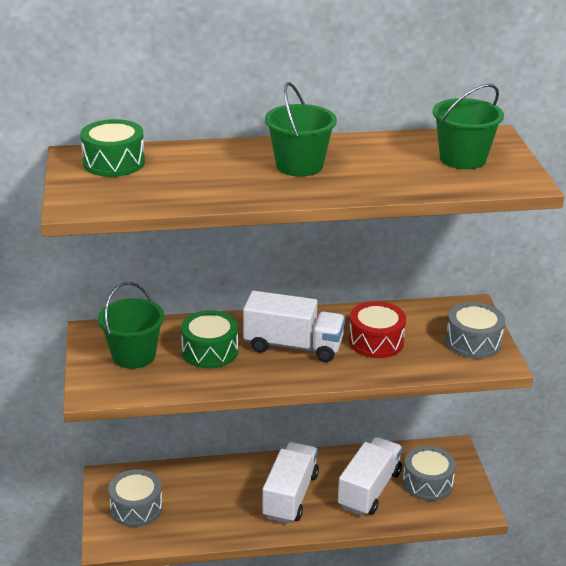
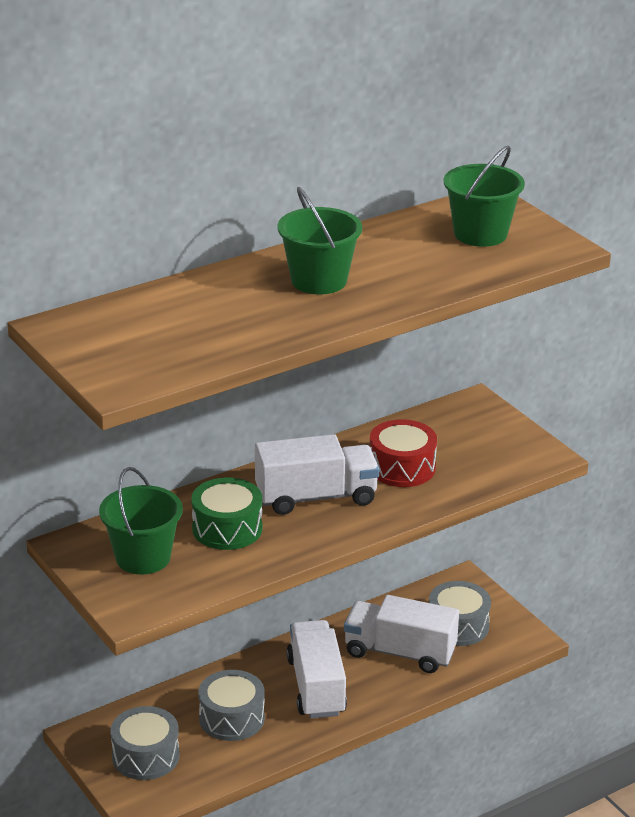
camera: 25 degrees left, 0 degrees up
(114, 162) = (109, 324): green drum -> none
(369, 489) = (400, 652): white truck -> white truck turned 75 degrees counterclockwise
(473, 342) = (503, 441): grey drum -> grey drum (231, 718)

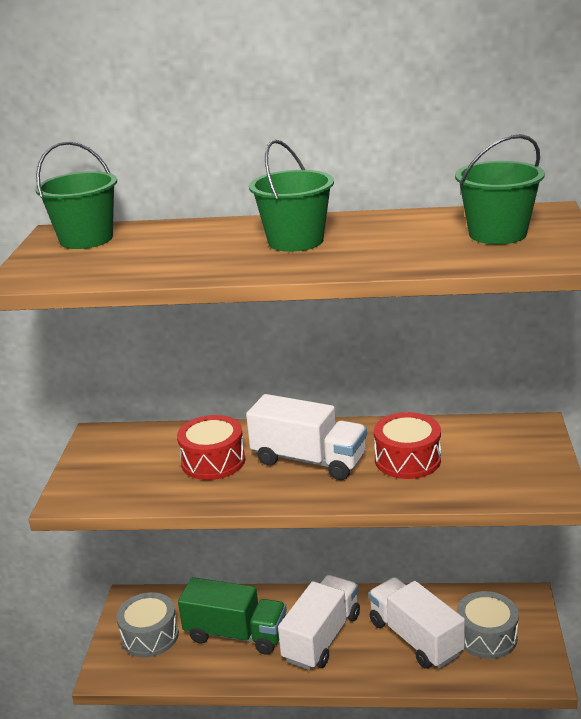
camera: 40 degrees right, 5 degrees down
(143, 557) = (129, 461): green bucket -> green bucket (86, 239)
(227, 528) = (213, 461): green drum -> red drum
(231, 718) = (236, 634): grey drum -> green truck

